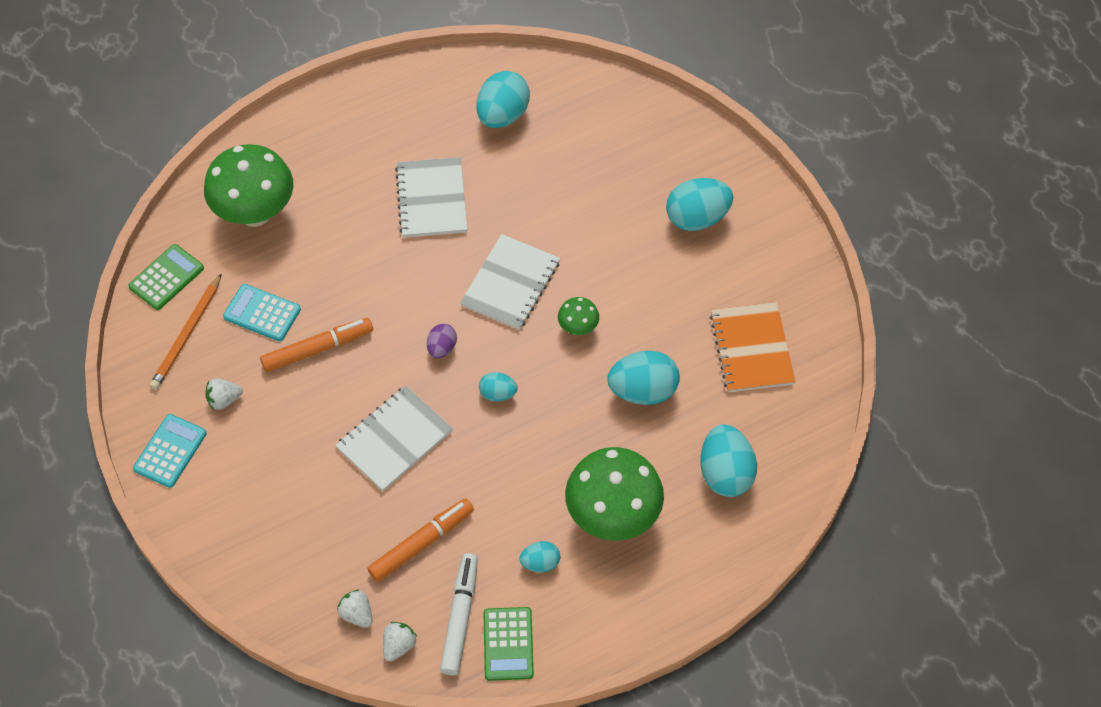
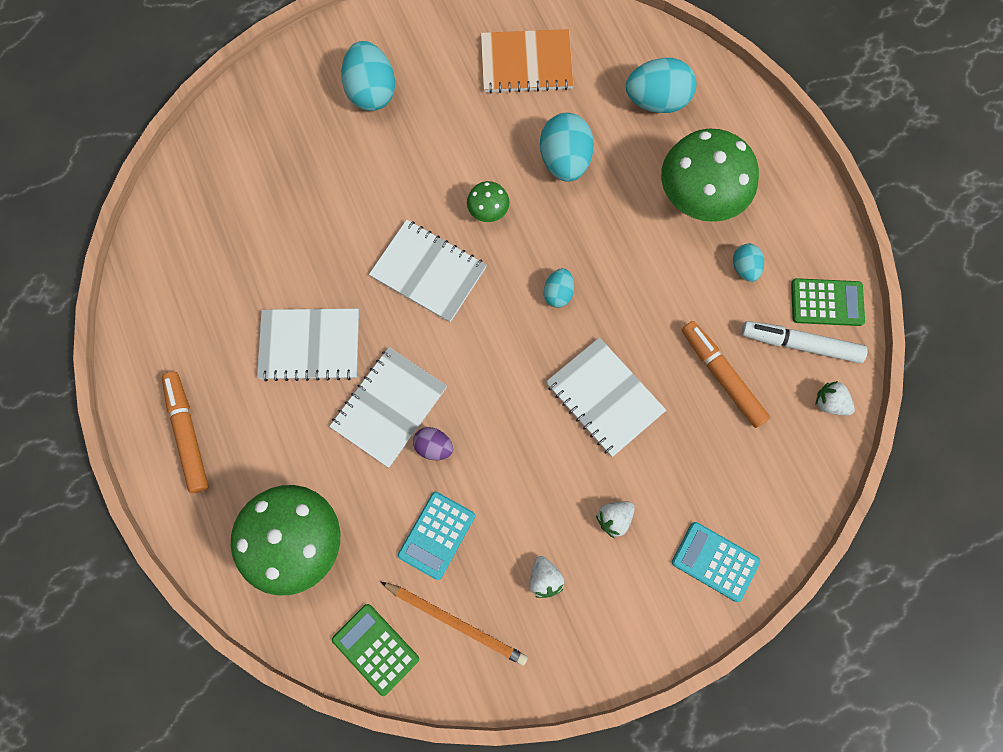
camera: 85 degrees left, 15 degrees up
(170, 451) = (605, 640): turquoise calculator -> turquoise calculator (715, 561)
(317, 349) = (489, 475): orange marker -> orange marker (188, 434)
(357, 614) = (797, 442): white strawberry -> white strawberry (614, 518)
(376, 266) = (389, 407): none -> white notebook
(442, 348) = (499, 345): purple egg -> purple egg (434, 447)
(502, 115) = (209, 264): turquoise egg -> none

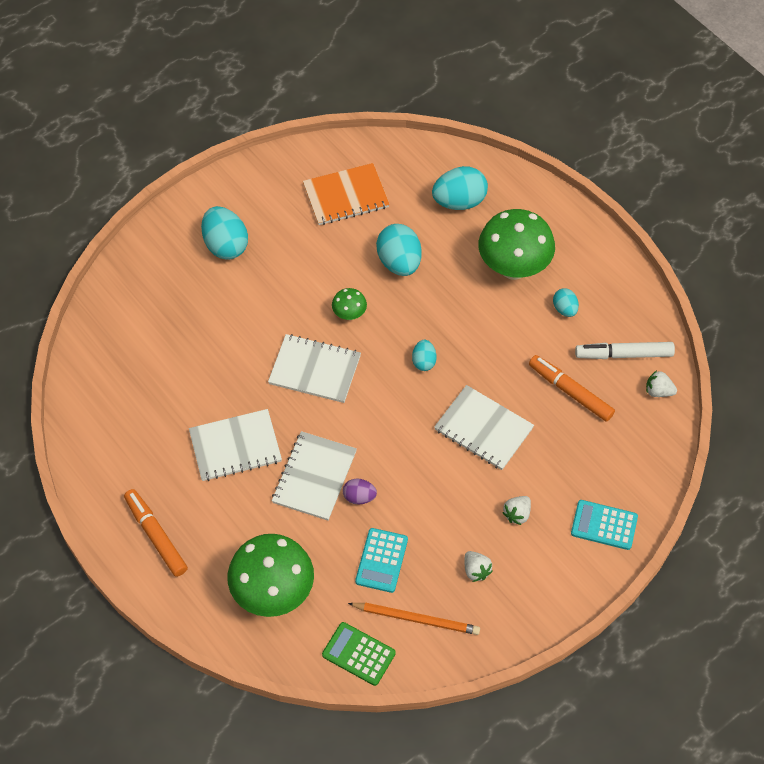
camera: 15 degrees left, 15 degrees down
(826, 302) = (635, 319): green calculator -> none

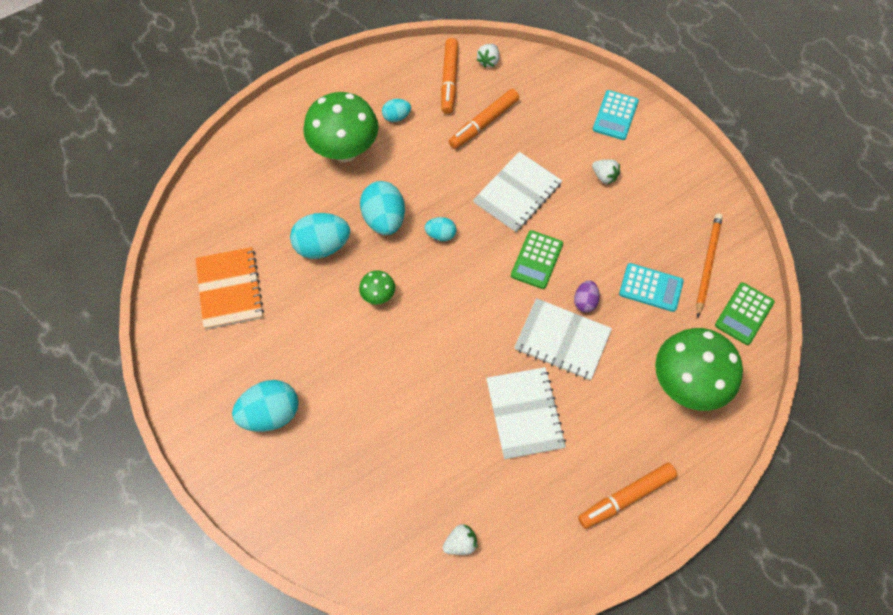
camera: 85 degrees left, 5 degrees up
(315, 370) = (440, 332): white notebook -> none
(404, 450) = (537, 260): none -> green calculator
(459, 201) = (259, 187): turquoise egg -> turquoise egg (384, 219)
(476, 570) = (659, 213): white strawberry -> white strawberry (460, 543)
(624, 354) = (449, 79): white marker -> orange marker

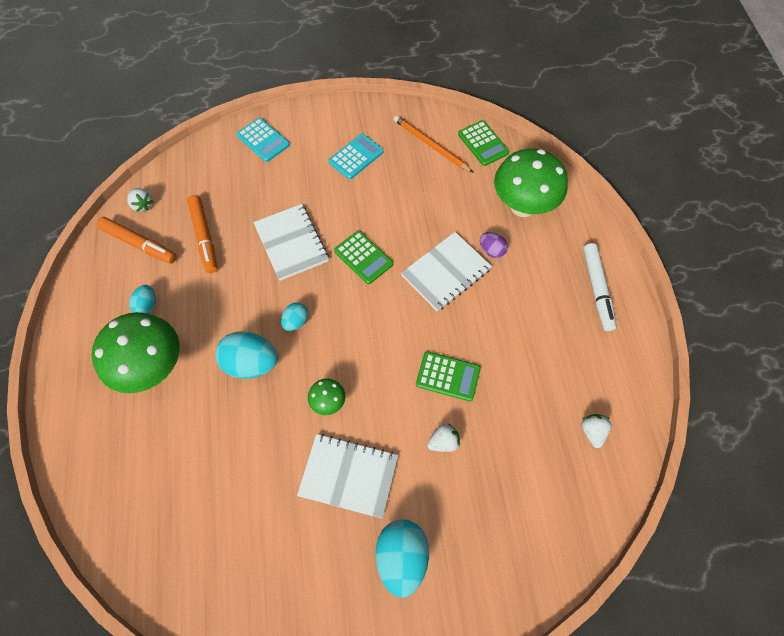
camera: 65 degrees left, 0 degrees up
(229, 289) = (241, 548): orange notebook -> none
(322, 246) = (246, 433): turquoise egg -> none
(452, 386) = (448, 376): none -> green calculator
(524, 413) = (498, 330): white notebook -> white notebook (348, 476)
(585, 302) = (420, 240): purple egg -> purple egg (491, 250)
(604, 176) = (315, 174): white strawberry -> white strawberry (443, 442)
(626, 497) = (597, 289): orange marker -> white marker
(651, 288) = (431, 190): turquoise calculator -> turquoise calculator (356, 157)

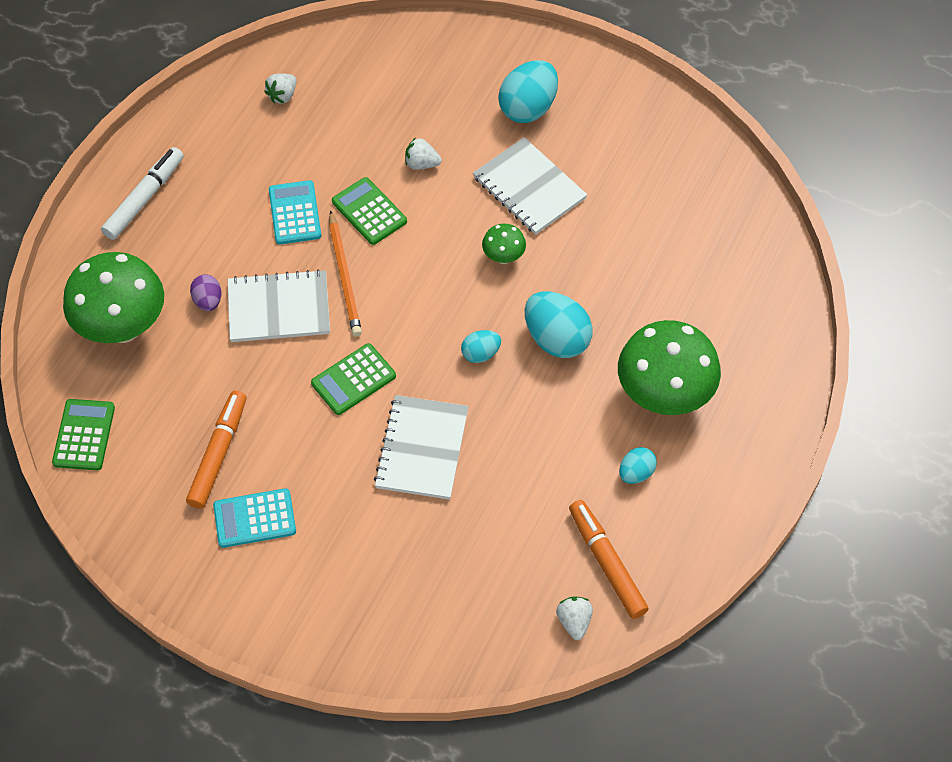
camera: 145 degrees left, 5 degrees down
(204, 236) = (520, 523): orange marker -> orange marker (218, 454)
(263, 140) = (354, 625): turquoise calculator -> turquoise calculator (295, 213)
(363, 257) = (353, 380): green calculator -> green calculator turned 120 degrees counterclockwise
(431, 145) = (148, 474): orange pencil -> orange pencil (344, 276)

